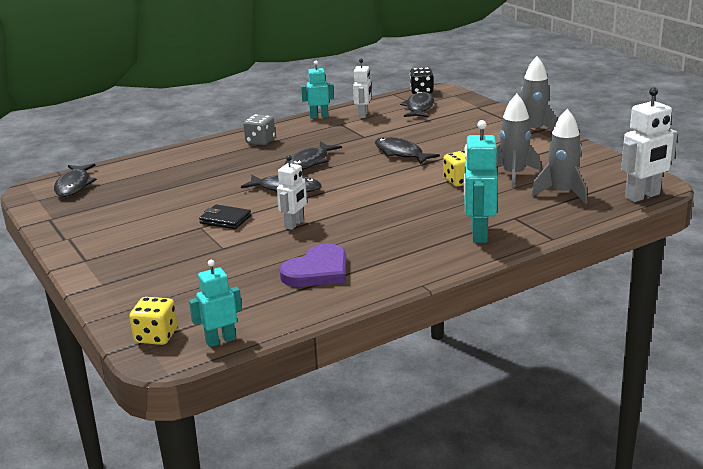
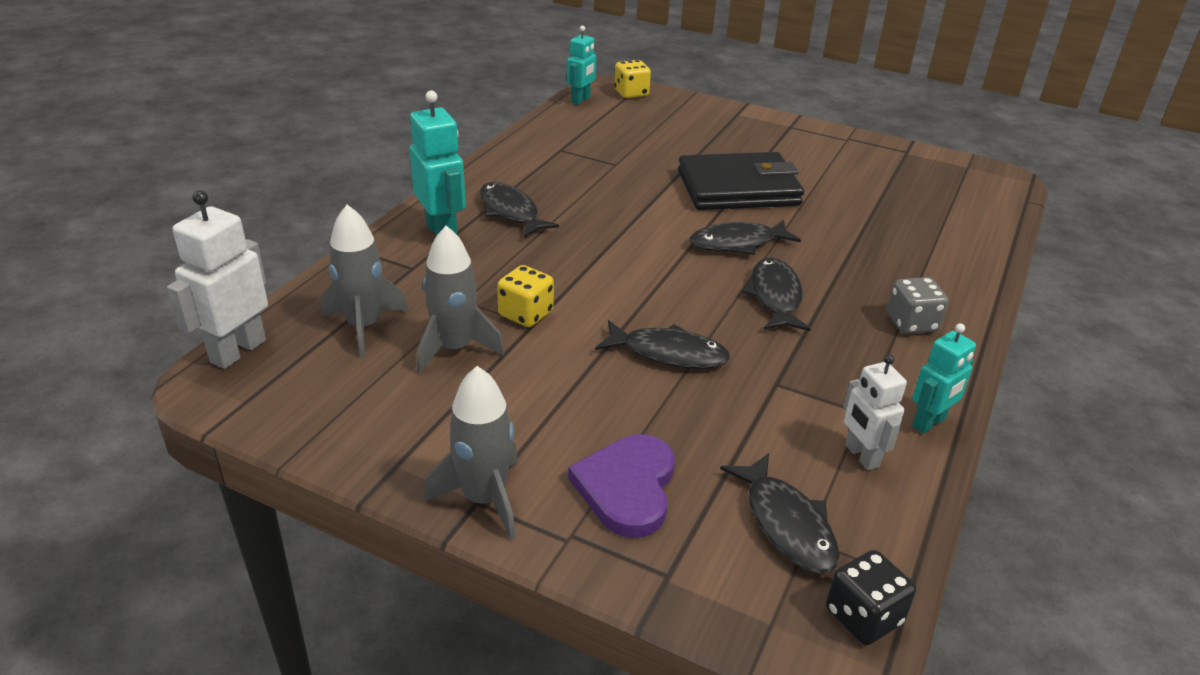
camera: 145 degrees right, 10 degrees up
(74, 185) = (975, 190): black fish -> black fish (511, 212)
(225, 220) = (738, 188): black wallet -> black wallet, size x2.16
(294, 224) = (659, 199): white robot -> none
(317, 271) = (572, 159): purple heart -> purple heart (627, 487)

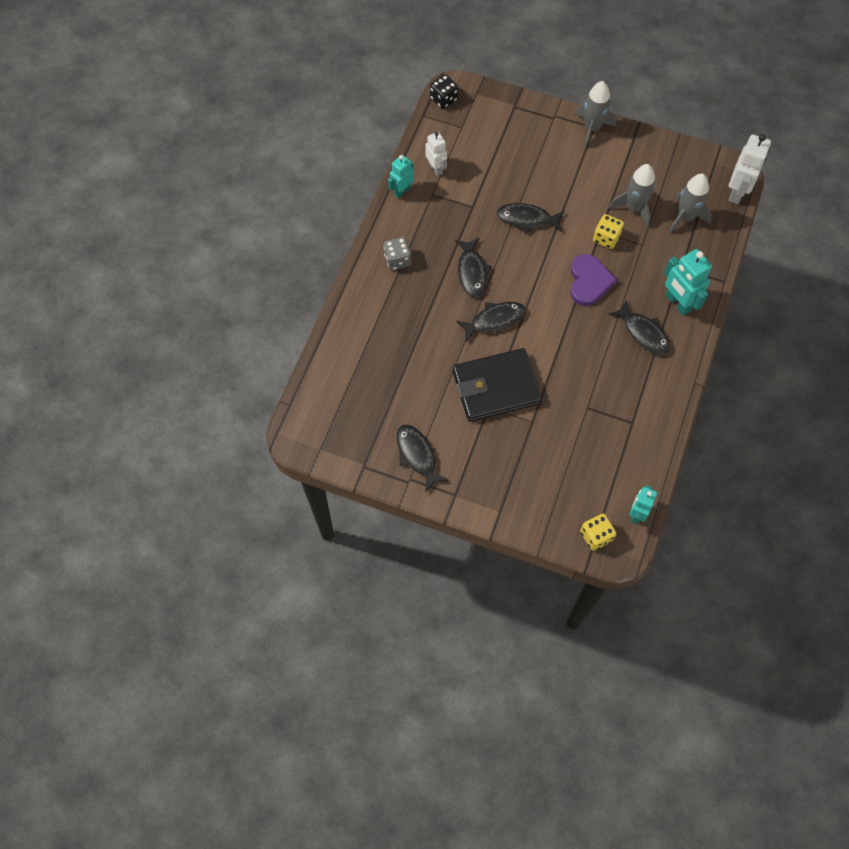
camera: 175 degrees right, 30 degrees up
(627, 487) = (535, 140): purple heart -> purple heart (589, 281)
(786, 524) = (470, 132): black fish -> black fish (417, 455)

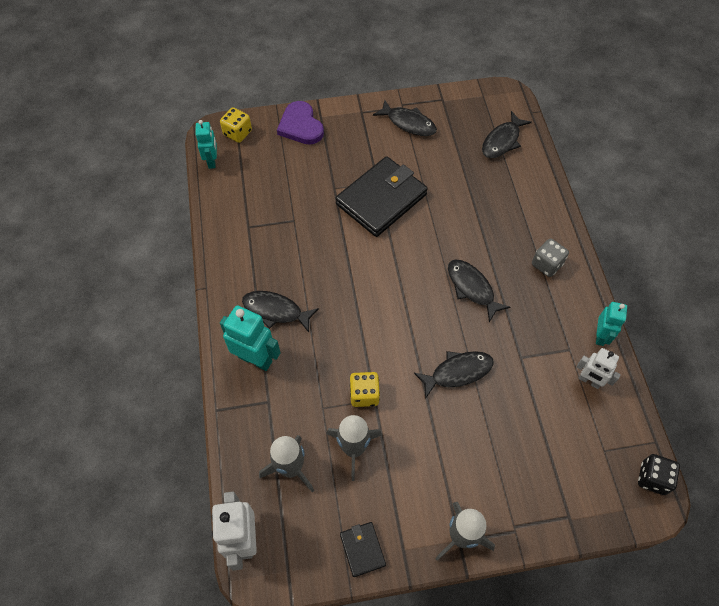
camera: 150 degrees right, 5 degrees down
(494, 320) = (420, 254): black fish -> black fish (502, 141)
(589, 281) = (355, 336): purple heart -> purple heart (300, 126)
(660, 151) = (362, 549): none -> black wallet

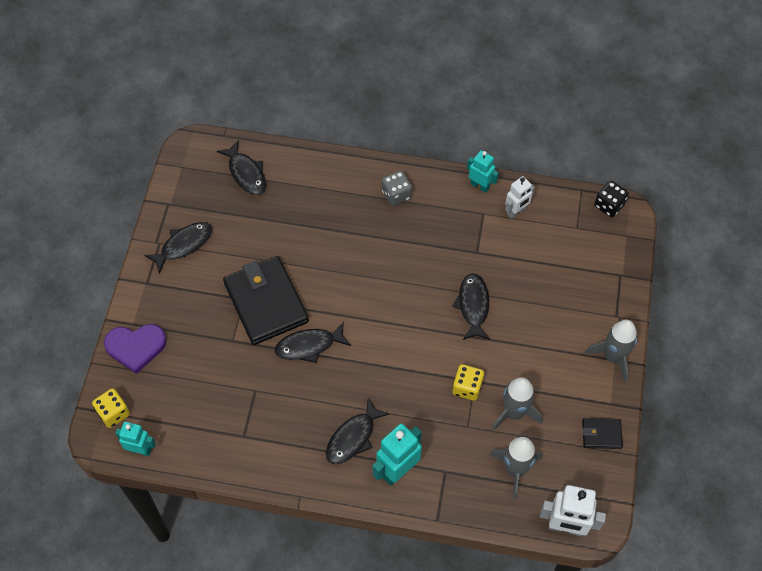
camera: 70 degrees left, 0 degrees up
(472, 288) = (396, 263): black fish -> black fish (309, 346)

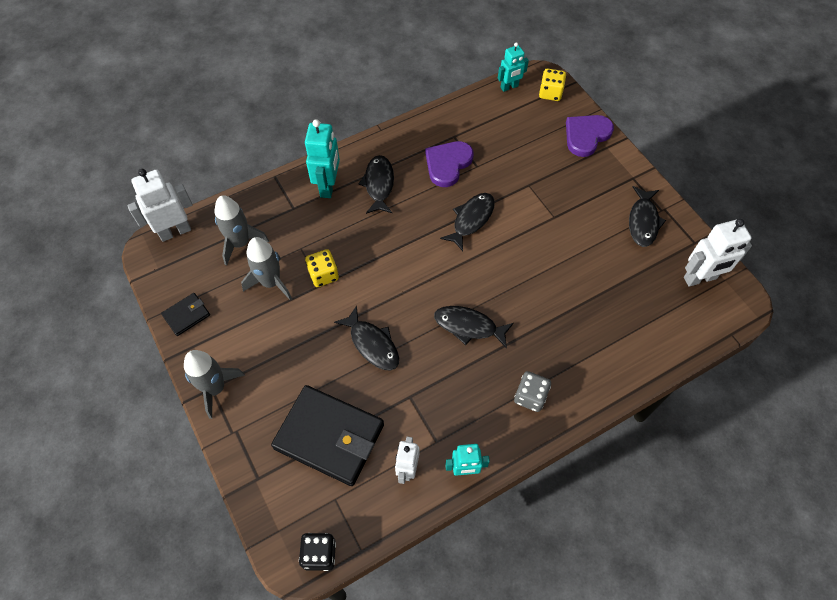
camera: 140 degrees right, 0 degrees up
(197, 179) = (700, 278): none -> white robot
(246, 173) = (671, 314): black fish -> black fish (469, 326)
(266, 302) = (535, 226): black wallet -> black wallet (329, 437)
(277, 411) = (447, 164): none -> purple heart

